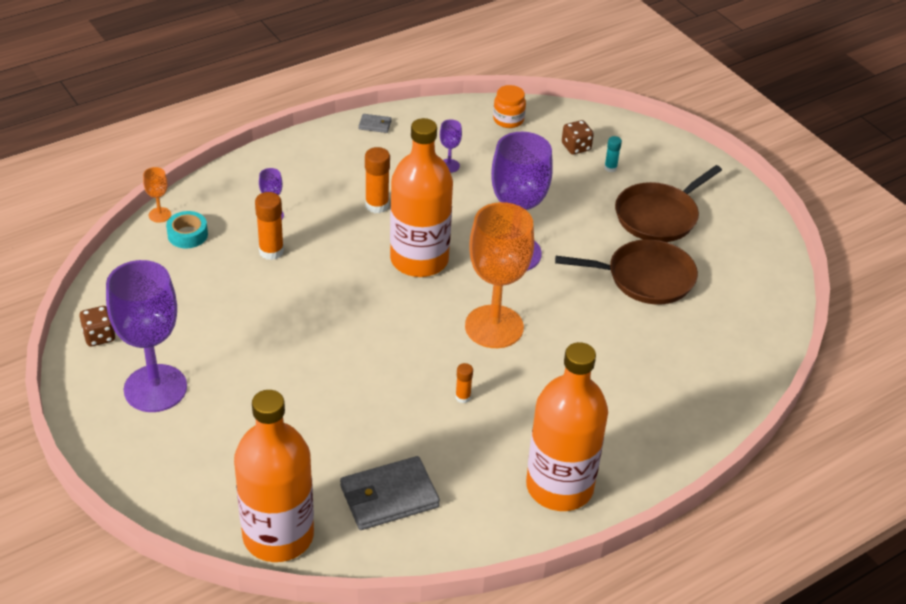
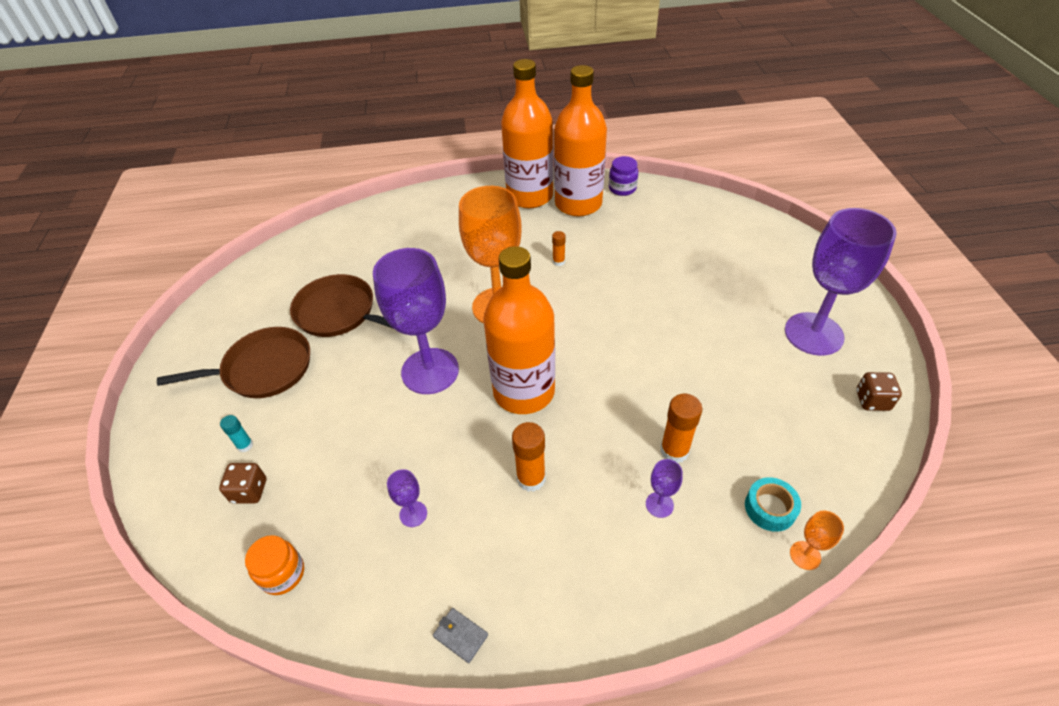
camera: 150 degrees left, 5 degrees up
(278, 535) = (728, 214): orange bottle -> orange bottle (578, 204)
(389, 496) = (644, 216): grey wallet -> none
(440, 540) = (622, 188): none -> purple jar

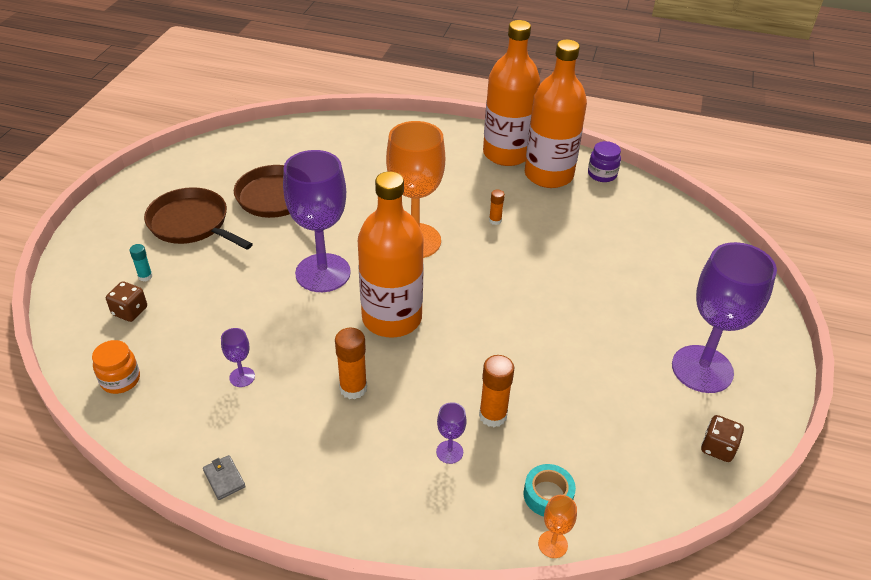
camera: 20 degrees right, 5 degrees down
(263, 369) = (191, 223): brown pan -> brown pan turned 150 degrees counterclockwise

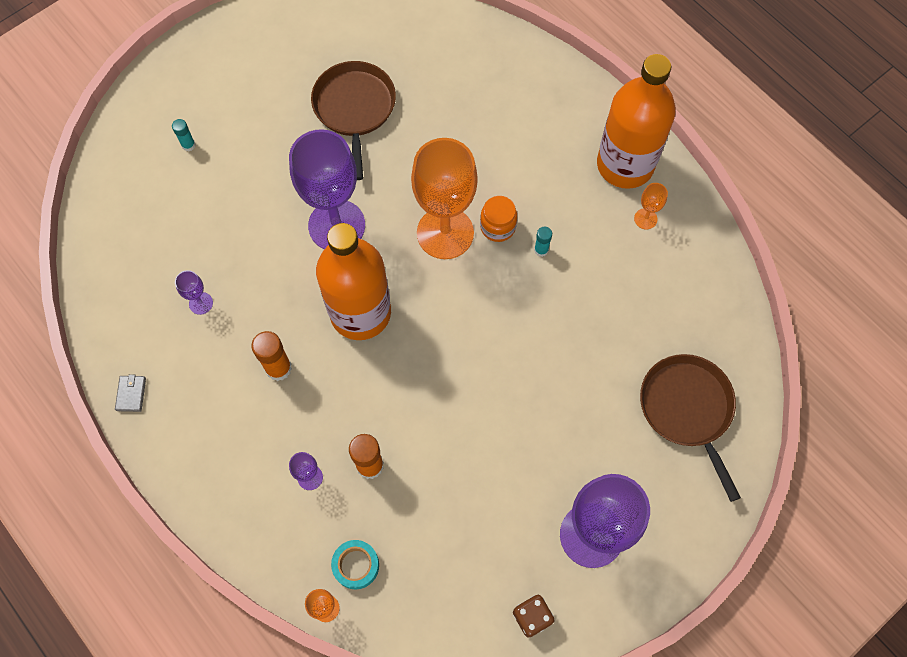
camera: 35 degrees right, 25 degrees up
(120, 380) = (110, 251): orange jar -> orange jar (497, 227)
(130, 311) = (155, 179): brown dice -> none
(191, 223) = (262, 99): brown pan -> brown pan (687, 409)
(495, 220) = (541, 250): orange glue stick -> turquoise glue stick
(548, 175) = (645, 219): orange bottle -> orange goblet
(602, 174) = (704, 249): purple jar -> none

